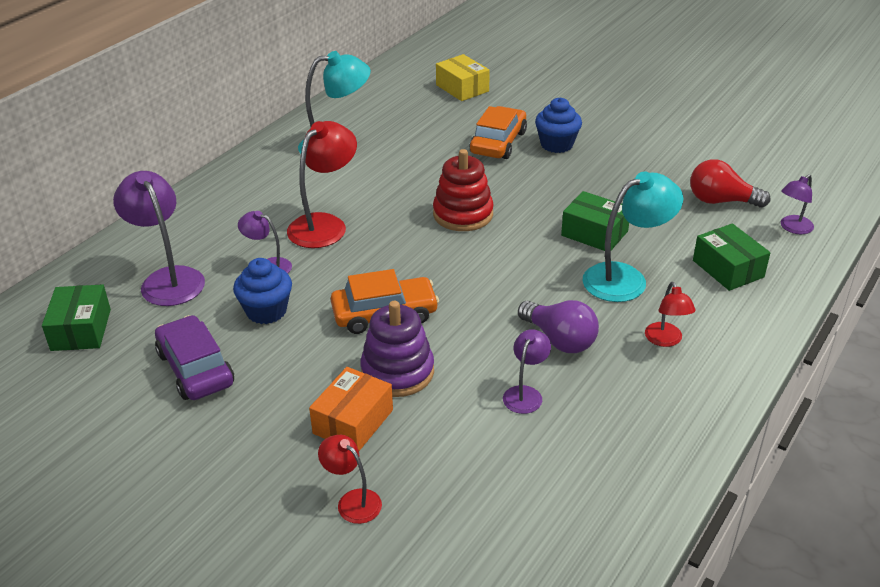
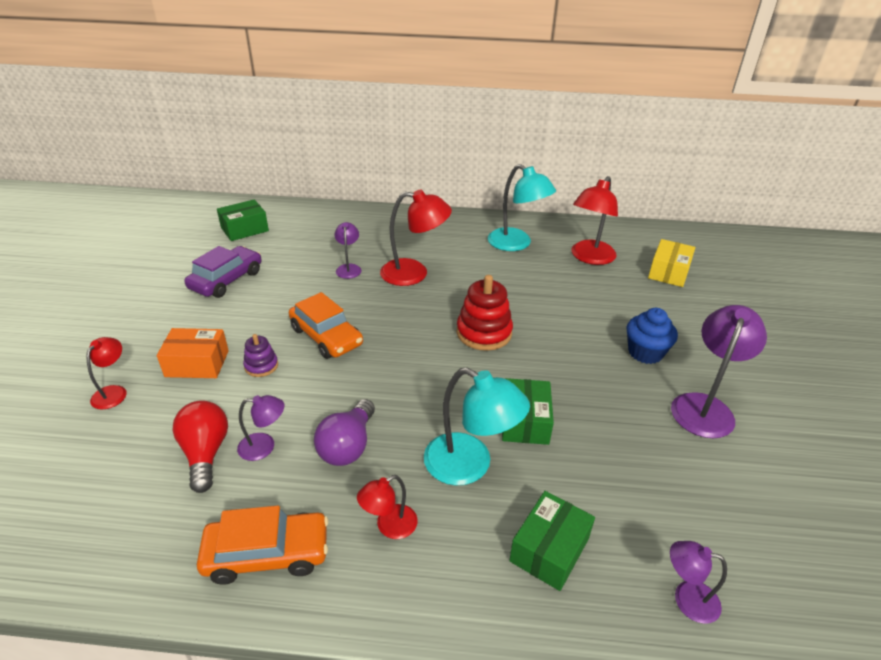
camera: 60 degrees right, 0 degrees up
(168, 279) = (310, 238): purple lamp -> purple lamp (705, 406)
(266, 311) = (299, 285): blue cupcake -> none
(397, 372) = (261, 366): purple stacking toy -> purple stacking toy, size x0.55
(401, 116) = (589, 258): none -> red lamp
(498, 142) = (608, 317): orange car -> orange car (267, 554)
(721, 201) = (674, 508): red light bulb -> red light bulb (205, 453)

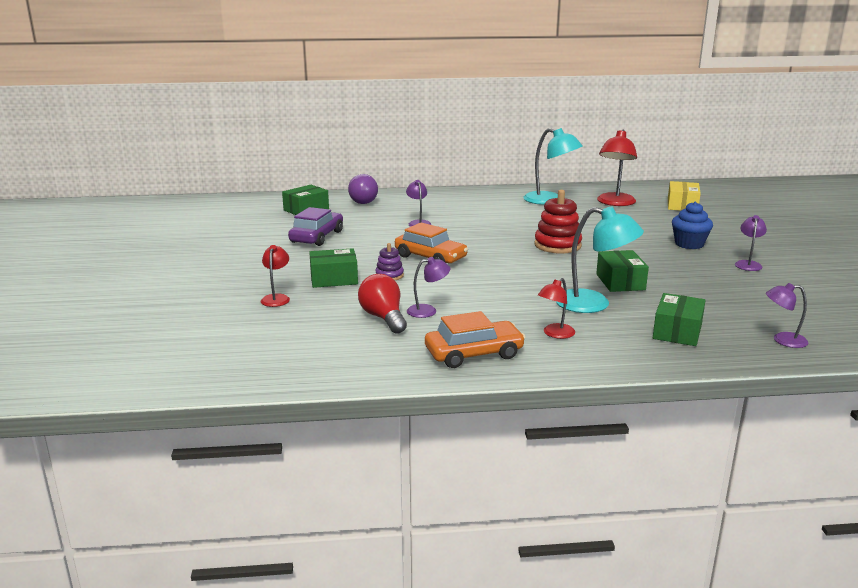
camera: 10 degrees left, 15 degrees down
(197, 363) = (334, 279): orange box -> green box
(348, 446) = (494, 304): purple light bulb -> purple light bulb (365, 201)
(414, 273) = (476, 221): red lamp -> none
(705, 406) = (748, 264): purple lamp -> purple lamp, size x0.55

